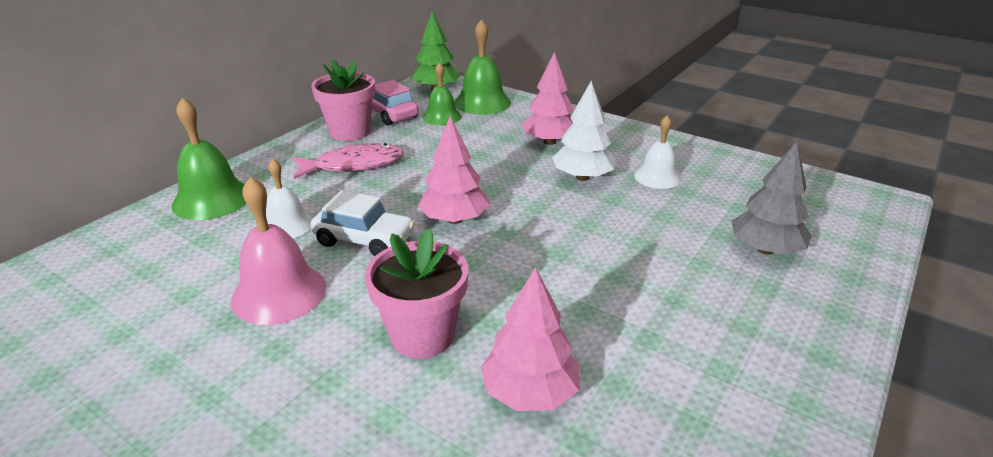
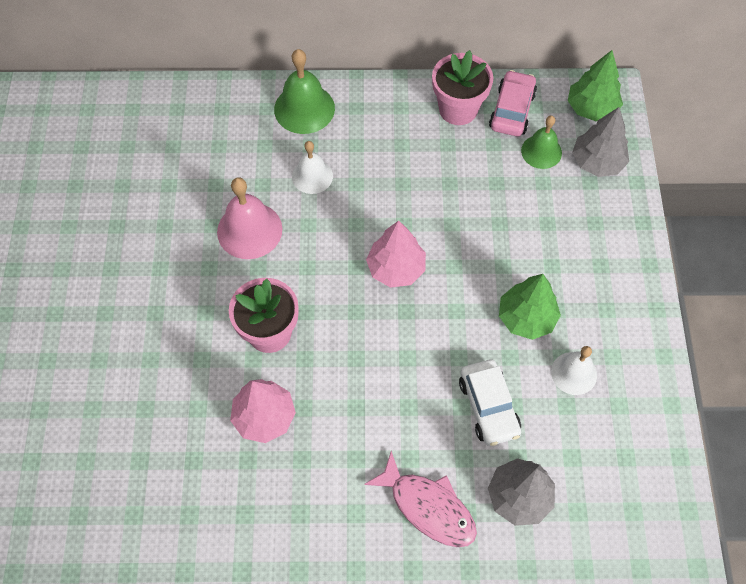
camera: 55 degrees right, 30 degrees up
(353, 165) = (413, 152): pink fish -> pink fish (428, 507)
(364, 239) = (331, 232): white car -> white car (488, 407)
(482, 102) = (597, 162): green bell -> grey tree
(549, 142) = (567, 260): pink tree -> none
(582, 177) = (526, 318): white tree -> green tree

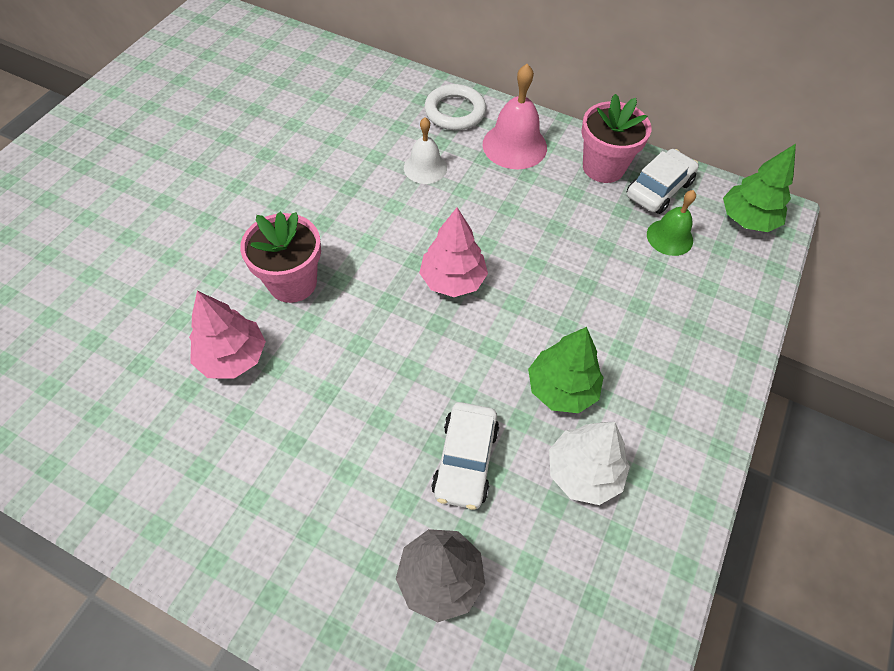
camera: 25 degrees right, 5 degrees down
(249, 230) = (337, 188): pink bell -> pink bell (514, 145)
(304, 108) = (455, 111): green bell -> white ring
(428, 507) = (333, 534): pink fish -> none
(512, 110) = (658, 189): pink car -> white car
(574, 373) = (583, 472): white bell -> white tree
(597, 162) = (727, 271): grey tree -> none

